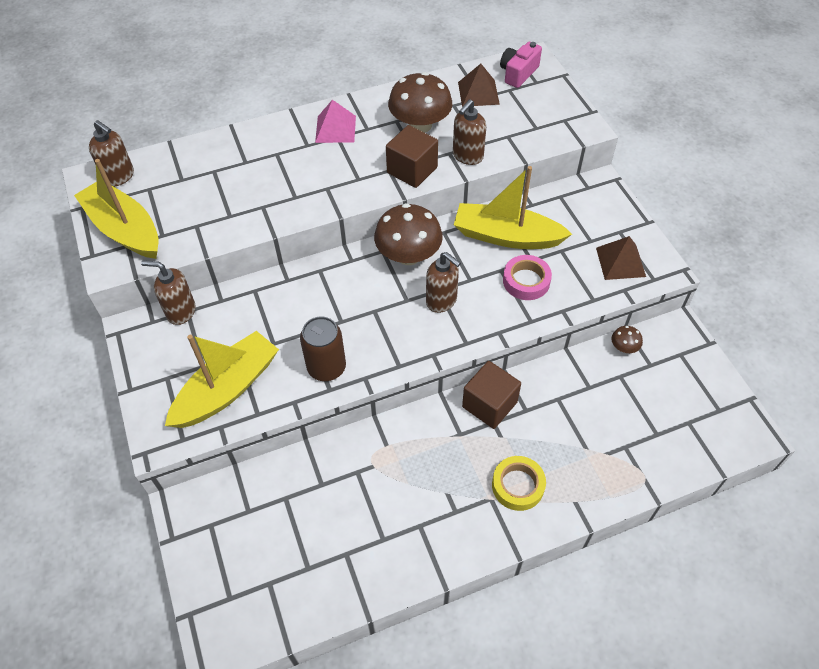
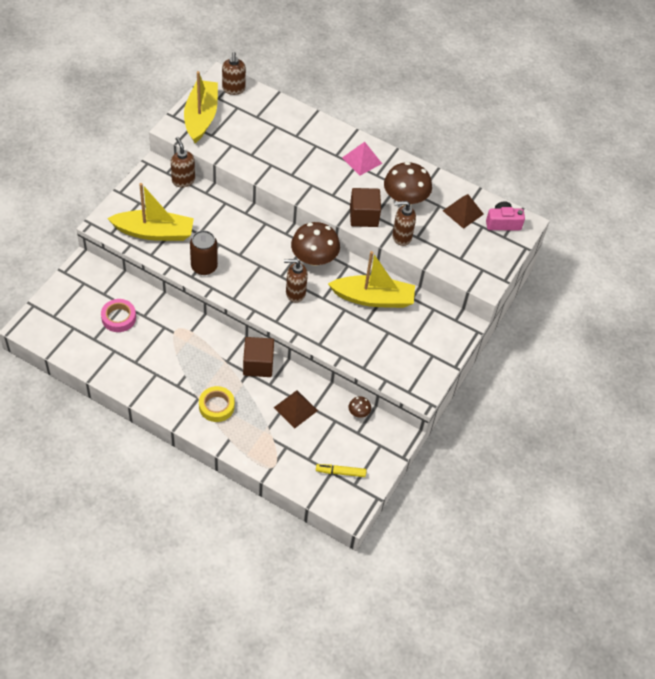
camera: 45 degrees right, 0 degrees up
(441, 301) = (295, 293): brown soap dispenser -> brown soap dispenser turned 90 degrees clockwise
(506, 236) = (373, 298): yellow boat -> yellow boat turned 120 degrees clockwise
(526, 281) = (347, 326): pink tape -> pink tape (118, 318)
(620, 262) = (407, 367): brown pyramid -> brown pyramid (295, 409)
(694, 413) = (340, 472): none -> yellow marker

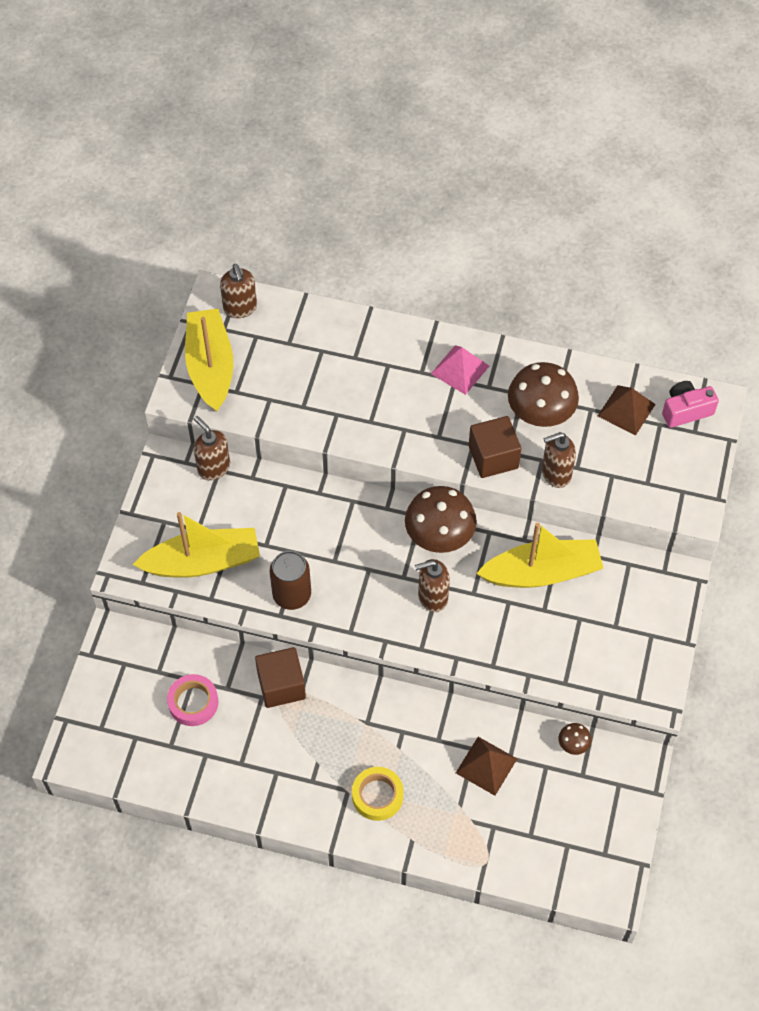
camera: 10 degrees left, 5 degrees up
(258, 364) = (412, 714): brown cube -> brown cube (281, 685)
(340, 472) = (580, 841): yellow marker -> none

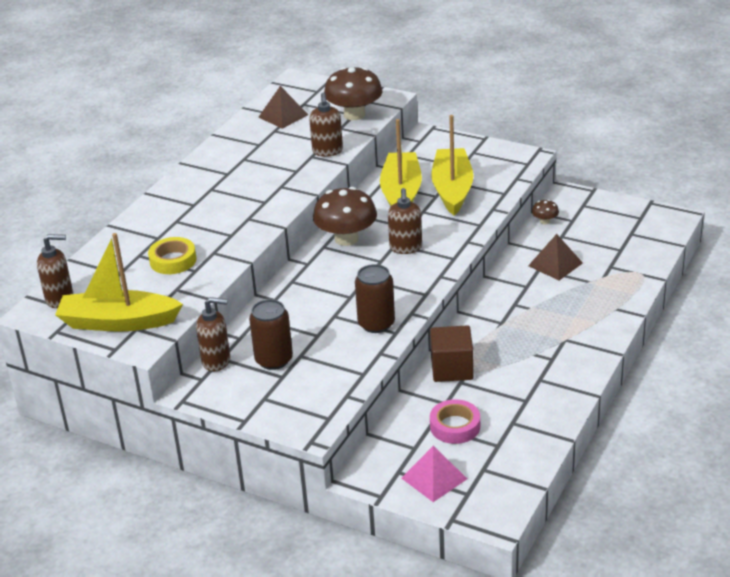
camera: 75 degrees left, 25 degrees down
(203, 562) = (320, 376): yellow boat -> yellow boat (452, 189)
(213, 467) = (216, 361): brown soap dispenser -> brown soap dispenser turned 150 degrees counterclockwise
(221, 516) = (274, 360): none -> brown can
(377, 796) = (573, 323): yellow tape -> yellow tape (173, 260)
(460, 369) = (202, 185): pink pyramid -> pink pyramid (434, 478)
(493, 457) = (298, 178): brown cube -> none
(540, 412) = (266, 152): brown mushroom -> brown mushroom (354, 114)
(686, 410) = (296, 92): pink camera -> none

